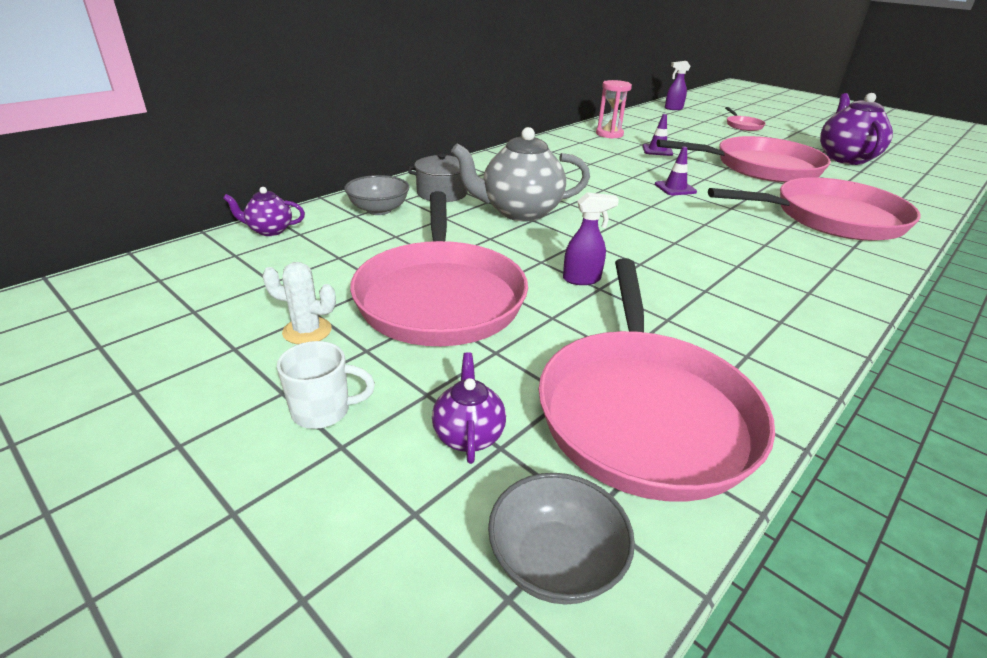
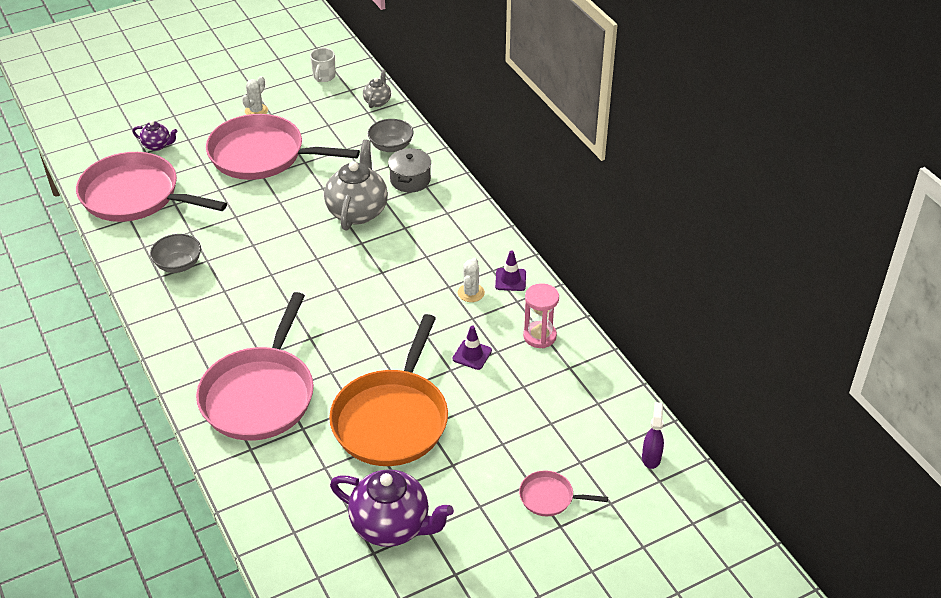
camera: 110 degrees right, 10 degrees up
(269, 230) = (377, 101): purple teapot -> grey teapot
(323, 411) = (196, 112): white mug -> white mug (324, 77)
(555, 562) = (92, 152): grey bowl -> grey bowl (178, 265)
(582, 279) = (249, 212): purple spray bottle -> none
(589, 156) = (471, 293): none -> white cactus
(675, 188) = (365, 321): purple traffic cone -> purple traffic cone (510, 280)
(761, 167) = (392, 419): pink pan -> orange pan

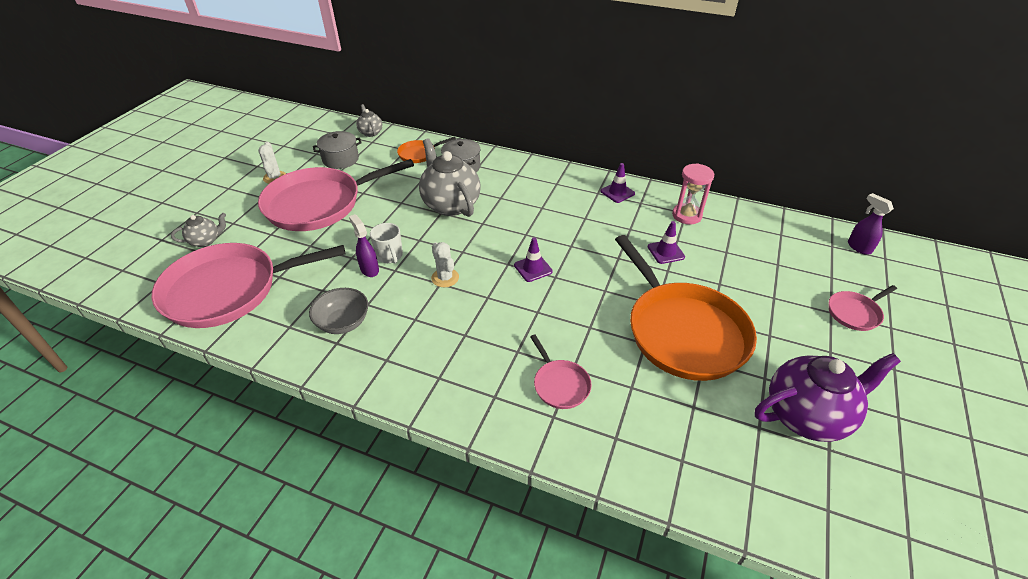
camera: 40 degrees left, 0 degrees up
(157, 145) = (206, 241): purple teapot -> grey teapot
(237, 234) = (369, 269): none -> purple spray bottle
(260, 395) = (560, 385): pink pan -> pink pan, size x0.44
(323, 118) = (340, 159): none -> grey pot
(324, 77) = (306, 134): white mug -> white mug (390, 256)
(350, 303) = (533, 268): none -> purple traffic cone
(391, 146) = (419, 154): grey bowl -> orange pan
(471, 293) = (605, 214): white cactus -> white cactus (445, 278)

